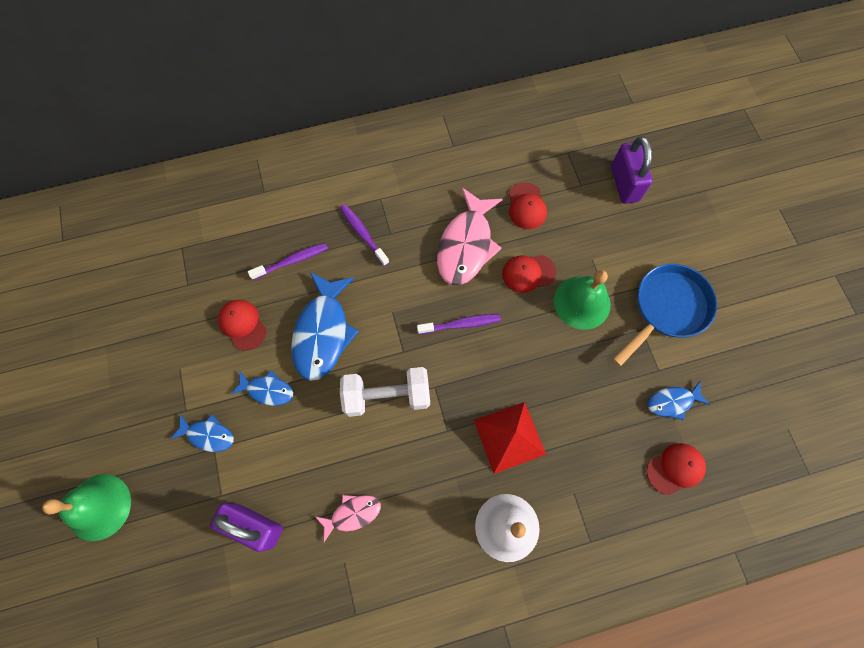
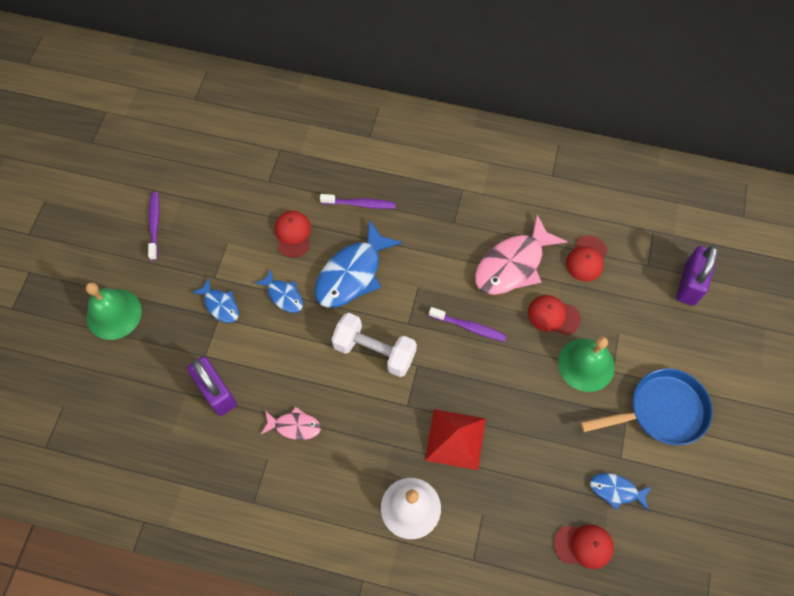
camera: 30 degrees right, 5 degrees down
(363, 234) = (431, 211): purple toothbrush -> purple toothbrush (154, 224)

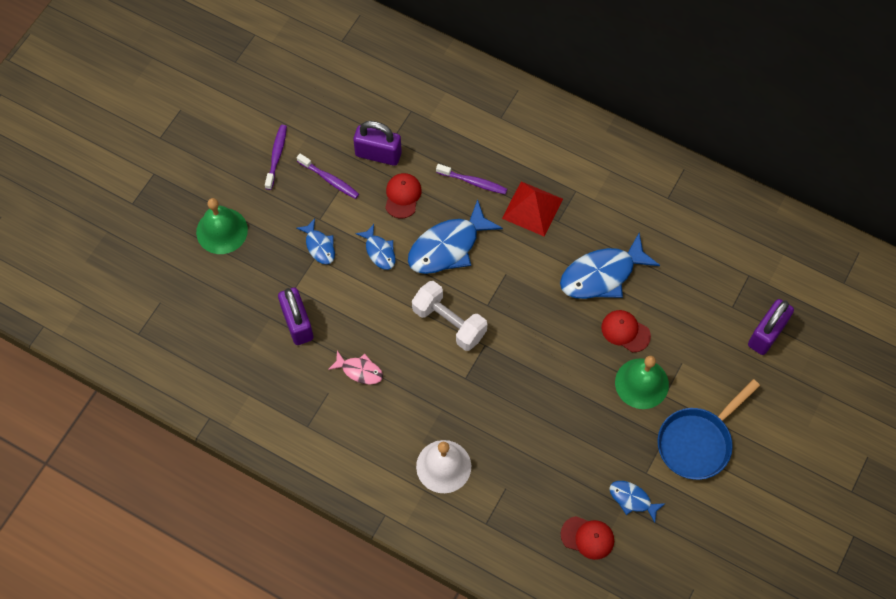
camera: 15 degrees right, 0 degrees up
(258, 199) = (378, 154): none -> purple padlock
(455, 439) = (500, 418): red pyramid -> red pyramid (532, 208)
(469, 327) = (543, 322): purple toothbrush -> purple toothbrush (329, 179)
(513, 265) = (602, 275): pink fish -> blue fish
(586, 259) = (674, 286): red cap -> none
(661, 411) = (697, 442): blue pan -> blue pan turned 135 degrees clockwise

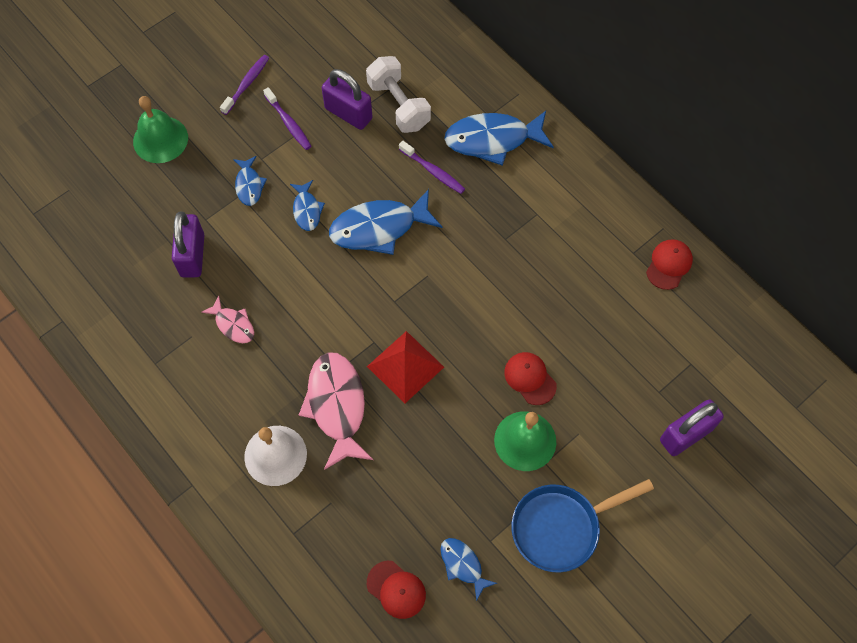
camera: 20 degrees right, 0 degrees up
(402, 196) = (355, 162): red cap -> red cap (669, 265)
(449, 322) = (346, 306): white dumbbell -> white dumbbell (399, 105)
(477, 408) = (337, 406): none -> pink fish
(532, 208) = (483, 217): red pyramid -> red pyramid (405, 366)
(602, 275) = (529, 310): blue fish -> blue fish (493, 140)

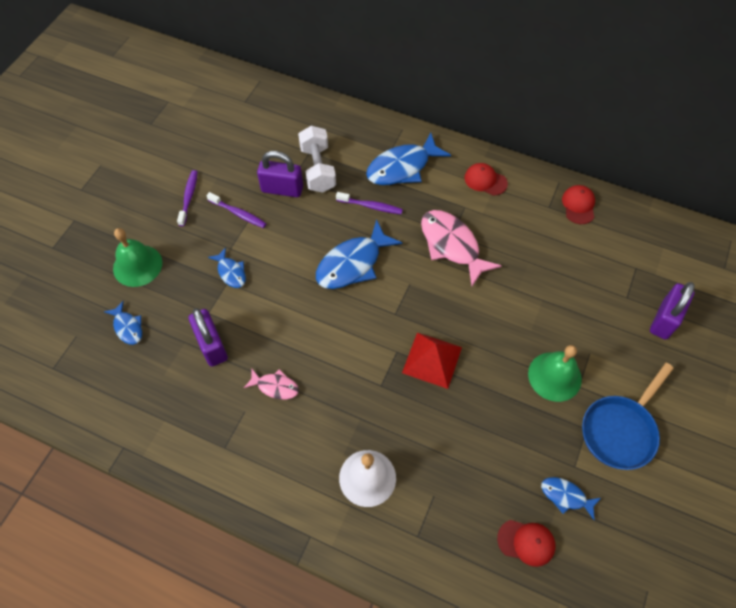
camera: 25 degrees left, 5 degrees down
(307, 210) = (288, 272): blue fish -> blue fish (128, 327)
(337, 406) = (395, 415): pink fish -> pink fish (452, 245)
(399, 105) = (318, 169): white dumbbell -> white dumbbell turned 45 degrees clockwise
(530, 378) = (530, 328): red cap -> red cap (485, 180)

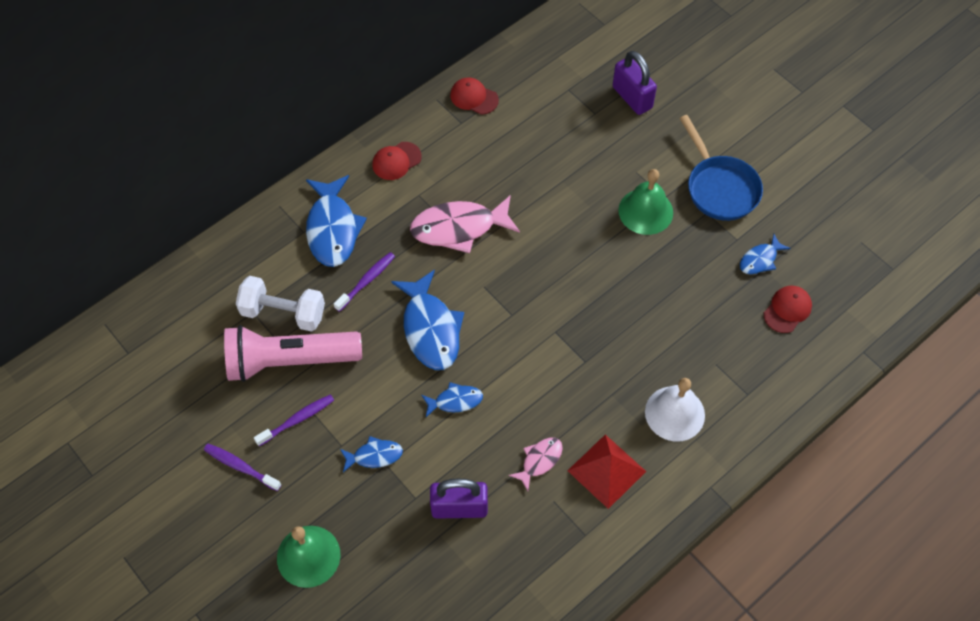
camera: 65 degrees left, 0 degrees up
(128, 327) = (389, 592): blue fish -> blue fish (455, 401)
(282, 189) = (289, 360): purple padlock -> pink flashlight
(432, 360) = (579, 304): red pyramid -> red pyramid (606, 471)

